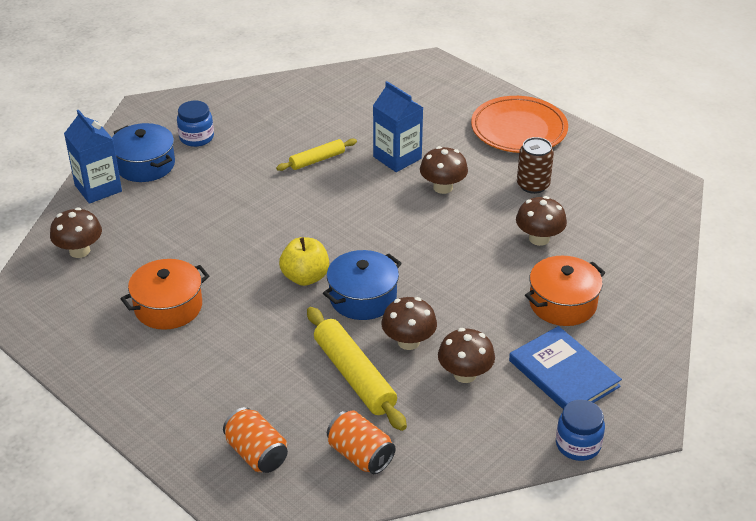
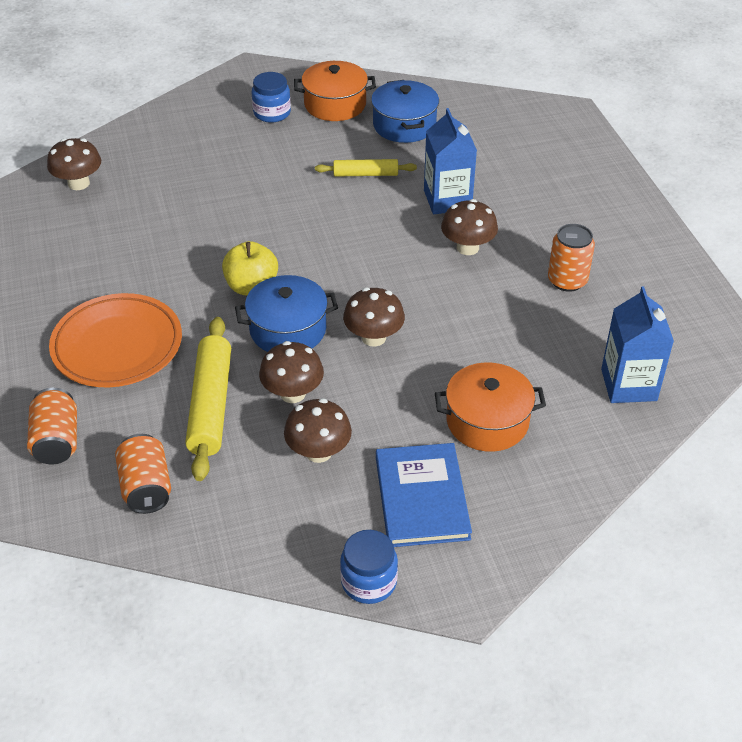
camera: 30 degrees right, 5 degrees up
(98, 188) = (144, 131): blue carton -> blue carton (628, 385)
(145, 165) = (204, 123): blue pot -> blue pot (404, 125)
(168, 307) = (106, 266): orange pot -> orange pot (335, 104)
(518, 130) = (604, 215): orange plate -> orange plate (117, 346)
(533, 185) = (567, 280): brown can -> orange can
(539, 238) = (523, 341): brown mushroom -> brown mushroom (373, 337)

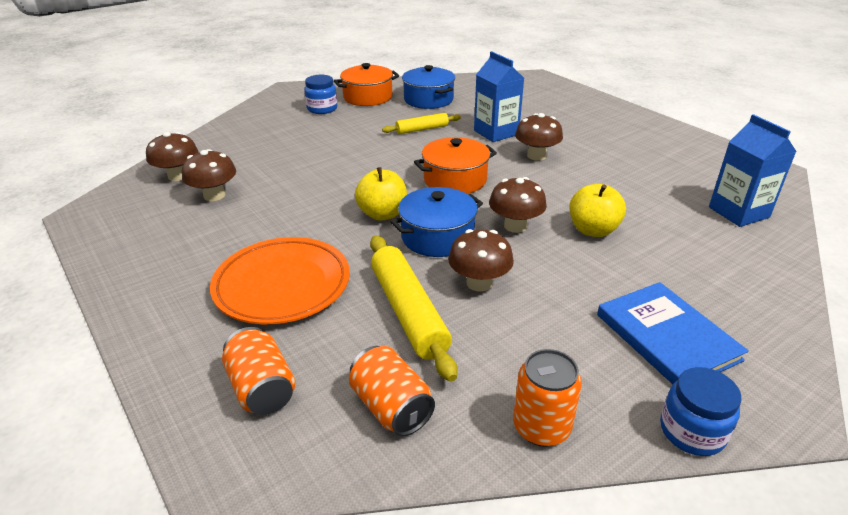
camera: 20 degrees left, 10 degrees down
(318, 452) = (541, 324): brown mushroom -> brown mushroom (214, 195)
(449, 364) = (593, 230): none -> yellow apple
(487, 421) = (662, 262): orange pot -> orange pot (455, 180)
(567, 280) = (627, 160): orange can -> orange can (541, 427)

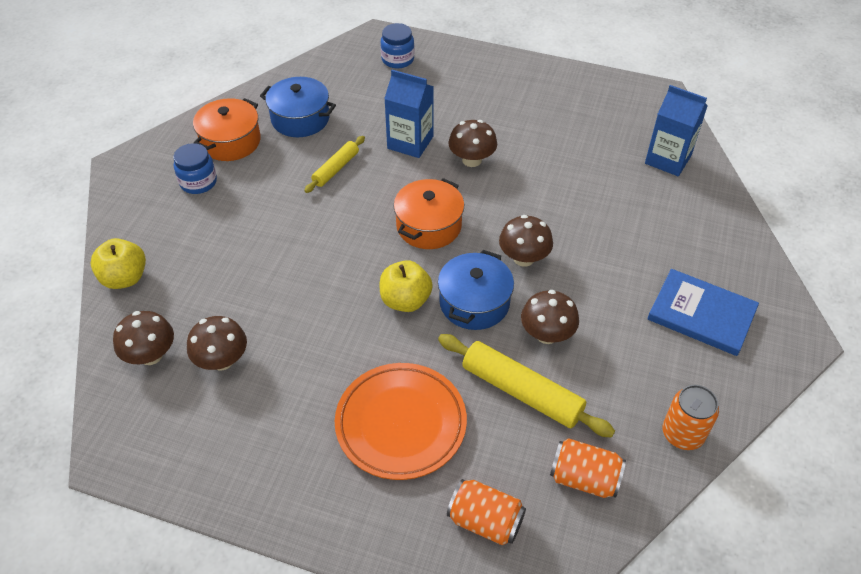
camera: 35 degrees left, 15 degrees up
(593, 230) = (583, 232): yellow apple -> yellow apple (124, 278)
(692, 431) = (762, 383): blue jar -> blue jar (397, 59)

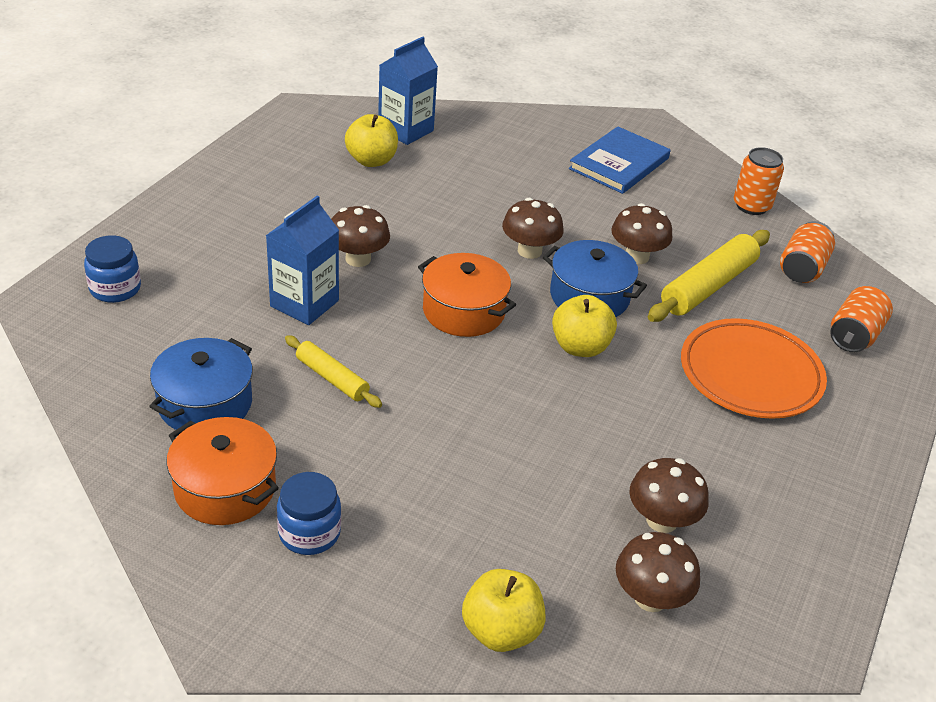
camera: 85 degrees left, 10 degrees down
(608, 146) = (371, 160): none -> yellow apple

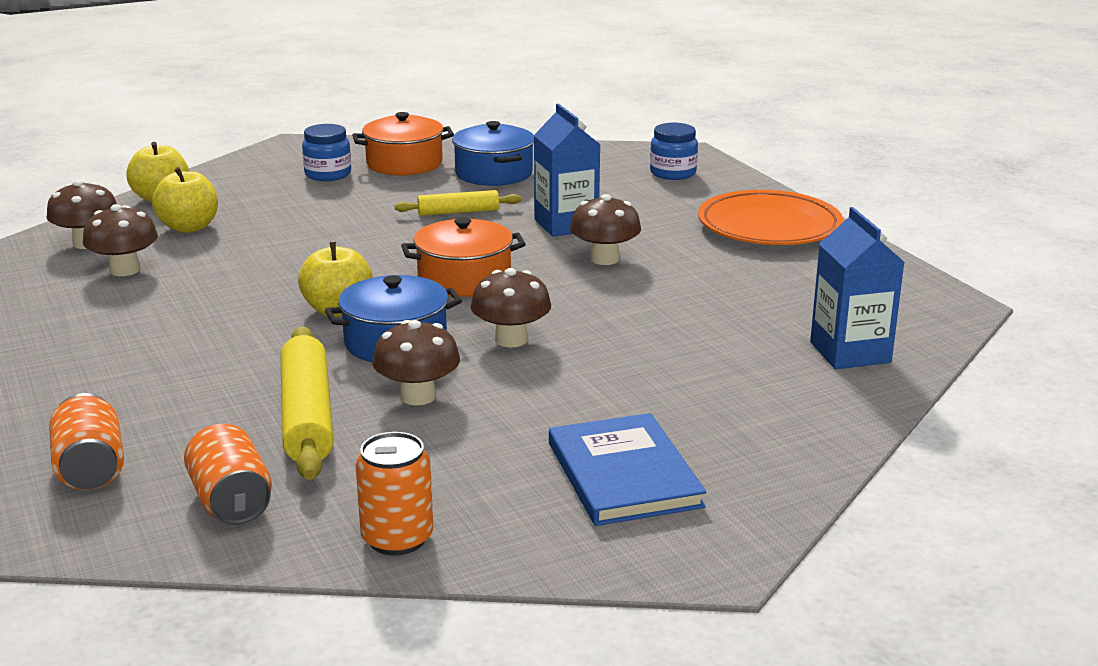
camera: 130 degrees right, 15 degrees down
(371, 160) = (790, 313): yellow apple -> yellow apple (189, 227)
(750, 375) = (164, 375): orange plate -> orange plate (769, 227)

